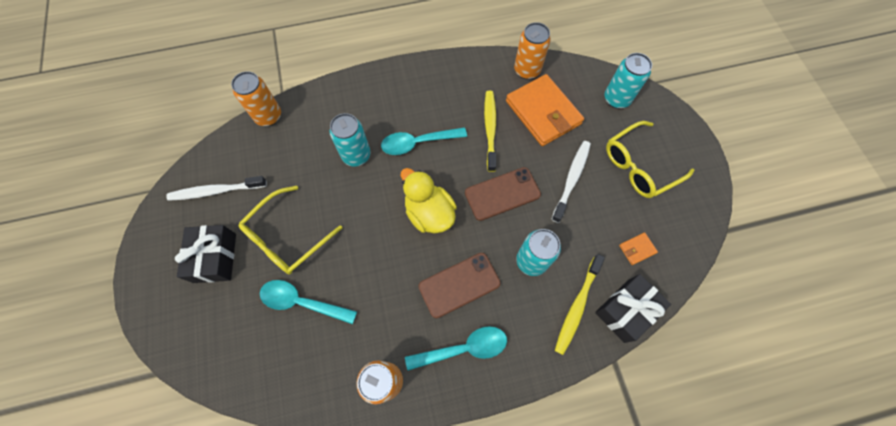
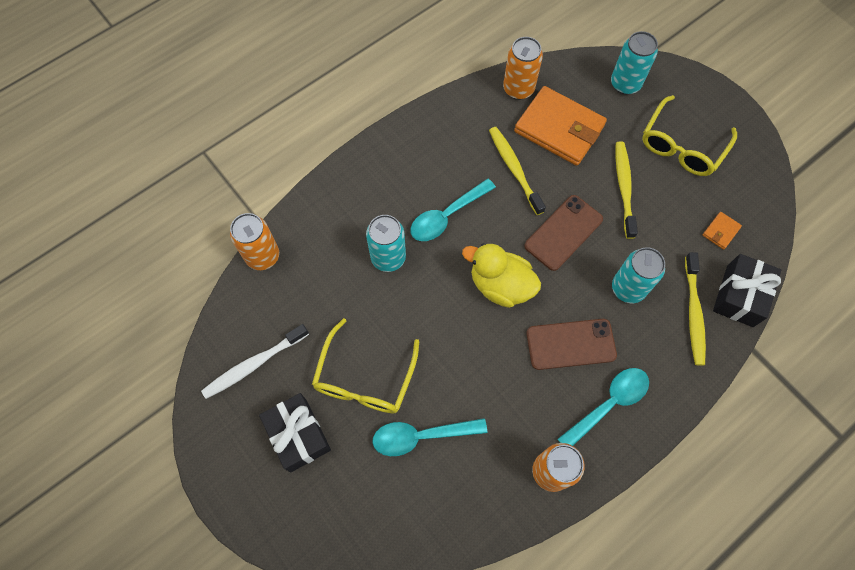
camera: 25 degrees left, 0 degrees up
(459, 285) = (571, 344): brown phone -> brown phone turned 45 degrees clockwise
(571, 179) = (624, 188): white toothbrush -> yellow toothbrush

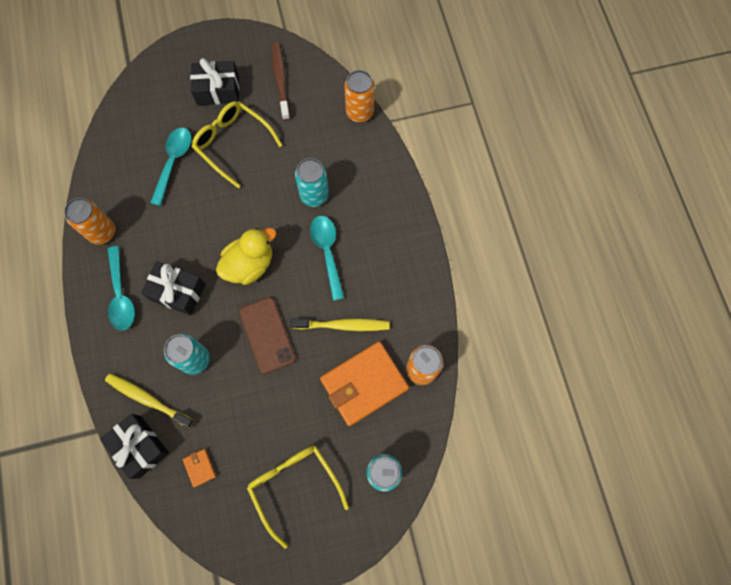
camera: 115 degrees right, 5 degrees up
(254, 364) = (280, 80): white toothbrush -> brown toothbrush
(571, 344) = (177, 292): brown phone -> black gift
(624, 188) = (281, 408): yellow toothbrush -> none

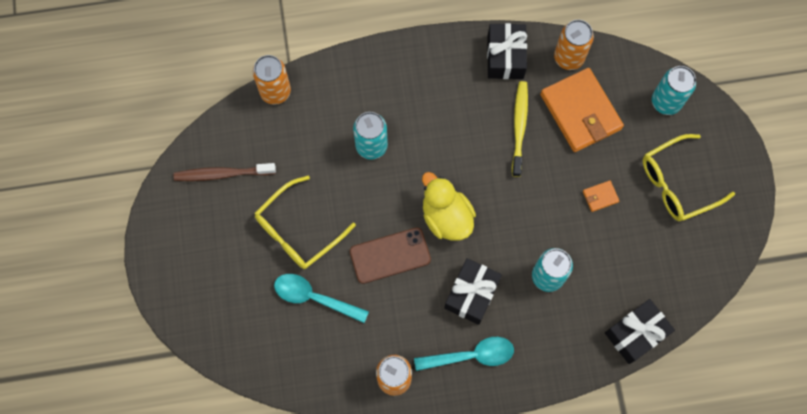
camera: 85 degrees left, 0 degrees up
(148, 399) = (587, 325): yellow toothbrush -> none
(199, 467) = (658, 273): orange wallet -> orange wallet (600, 196)
(218, 90) = (225, 245): black gift -> black gift (505, 57)
(267, 335) = (525, 202): brown phone -> brown phone (390, 255)
(327, 252) = (439, 137): turquoise spoon -> none

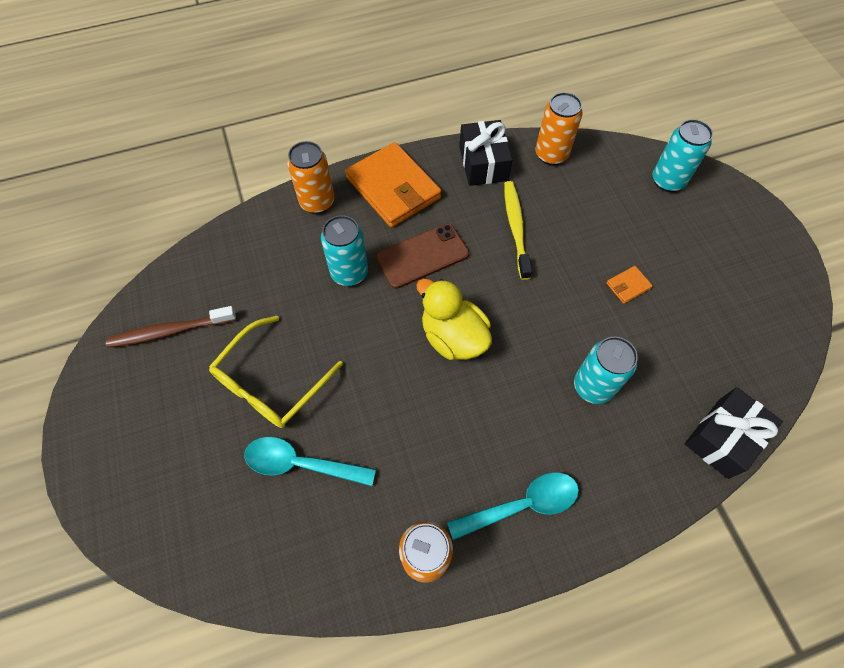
camera: 10 degrees left, 10 degrees down
(275, 91) = (229, 233): orange can -> orange can (317, 202)
(390, 255) = (392, 394): brown phone -> brown phone (422, 256)
(472, 294) = (504, 424): black gift -> none
(580, 112) = (579, 203): orange wallet -> orange wallet (393, 188)
(677, 183) = (709, 258): yellow glasses -> none

